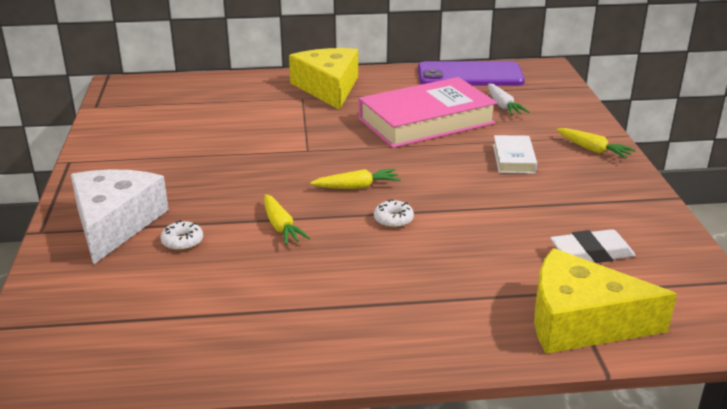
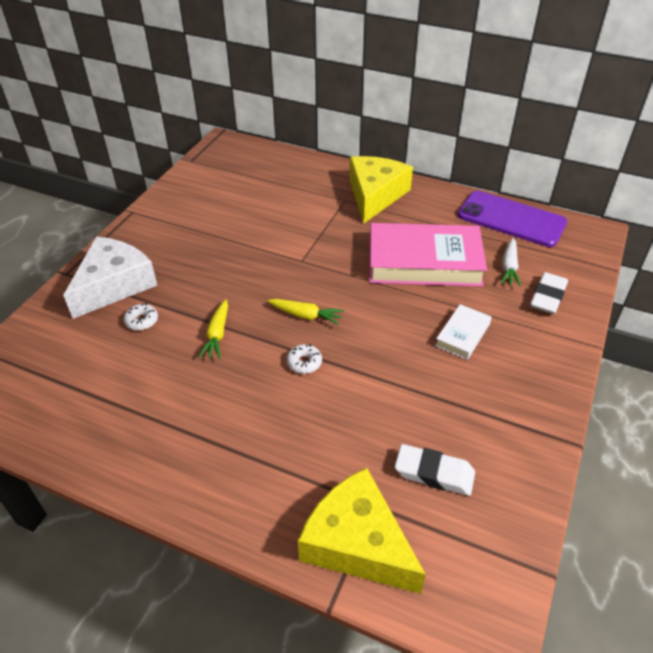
camera: 30 degrees right, 15 degrees up
(554, 116) = (547, 297): none -> white eraser
(593, 150) = (547, 352): yellow carrot -> none

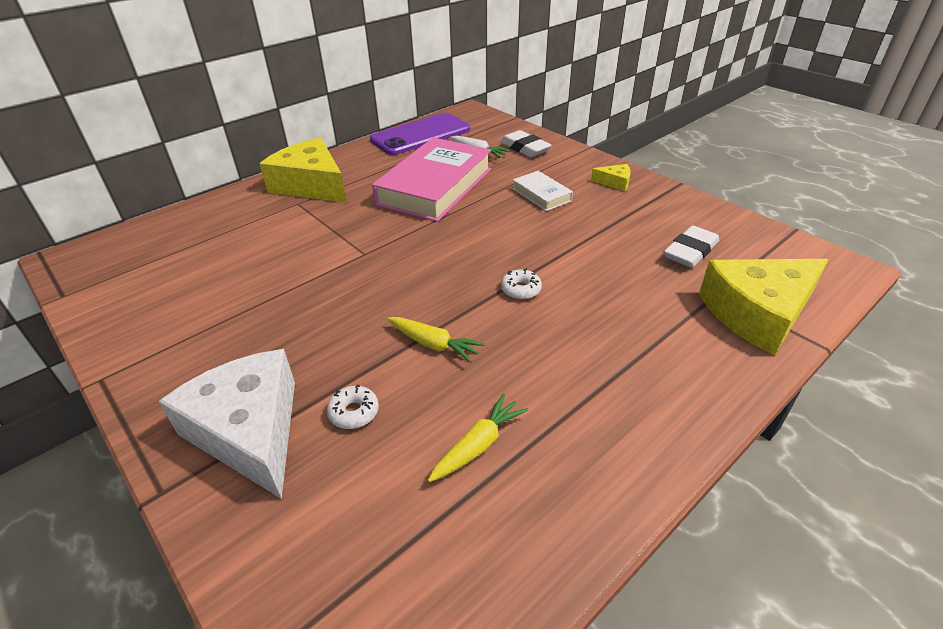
camera: 65 degrees left, 5 degrees down
(306, 315) = (452, 271): yellow carrot -> yellow carrot (478, 445)
(532, 385) = (614, 182): none -> yellow cheese

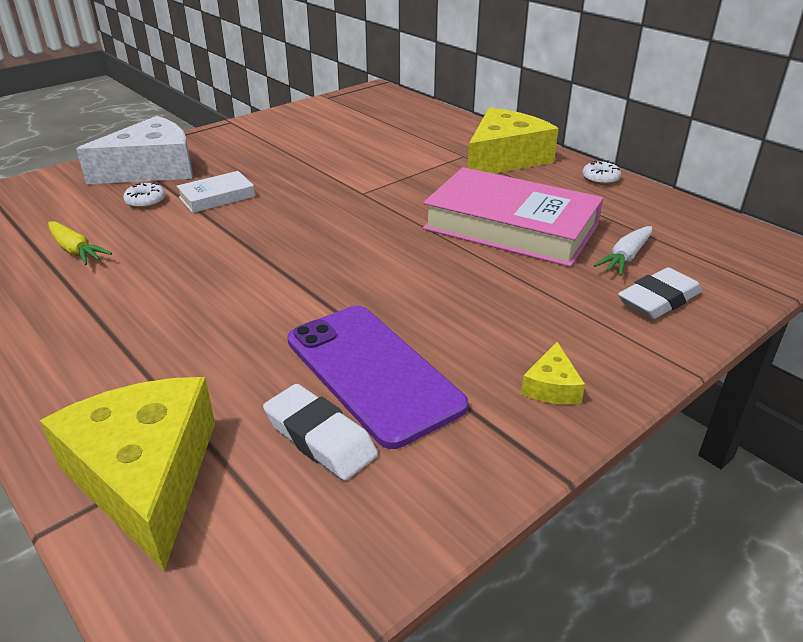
camera: 90 degrees right, 5 degrees down
(421, 135) = (669, 214): purple phone -> purple phone (372, 372)
(434, 344) = (206, 231): yellow carrot -> none
(521, 289) = (273, 279): white donut -> white donut (600, 178)
(541, 195) = (497, 306): white book -> white book (217, 197)

